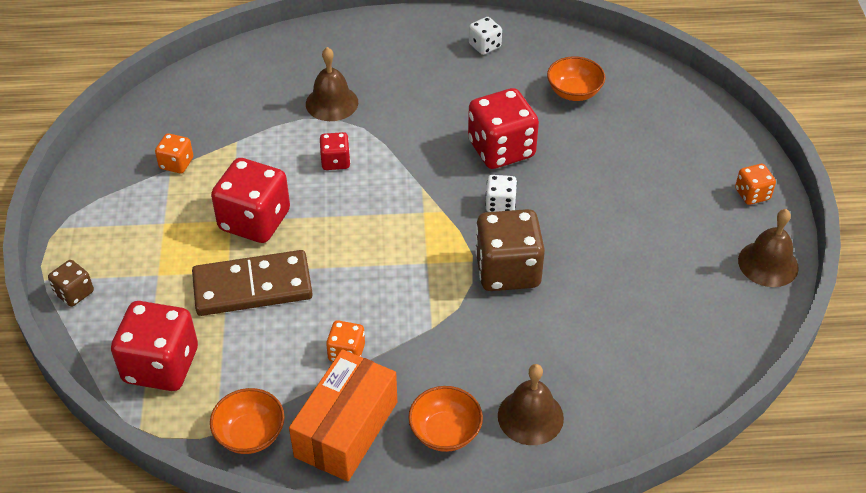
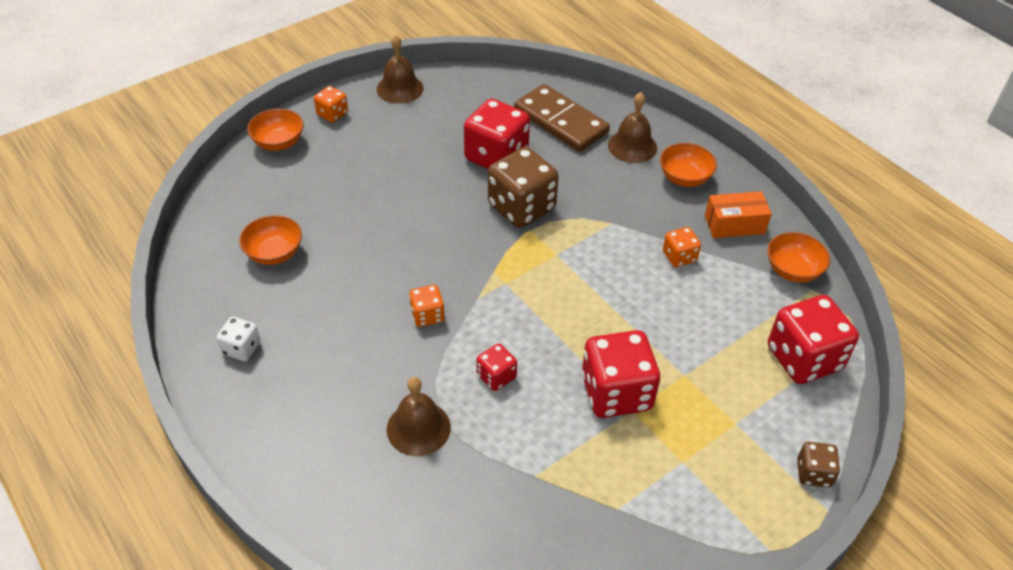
camera: 125 degrees left, 0 degrees up
(176, 163) = (607, 508): orange dice -> orange dice (427, 315)
(252, 287) = (681, 348): brown domino -> brown domino (561, 121)
(346, 429) = (734, 224): orange box -> orange box, size x0.65
(500, 204) = (456, 241): white dice -> none
(501, 149) = (389, 269): red dice -> red dice (496, 156)
(727, 142) = (278, 143): none -> orange bowl

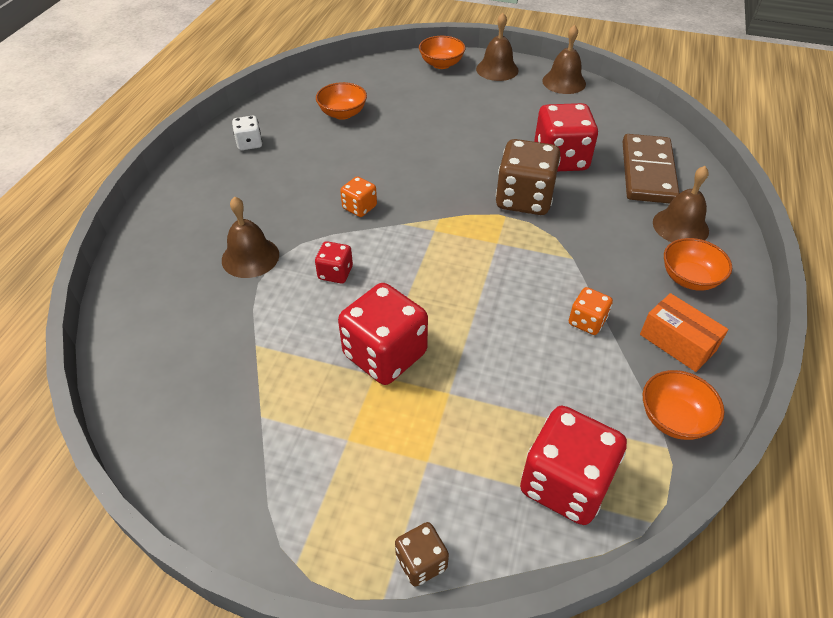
camera: 55 degrees right, 0 degrees up
(332, 114) = (497, 69): orange dice -> brown bell

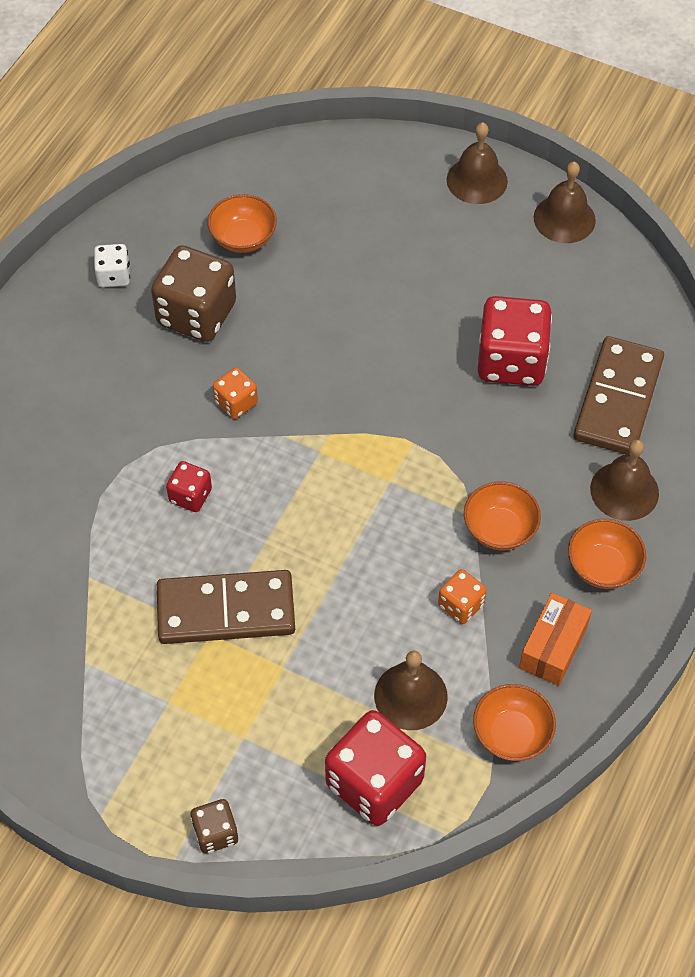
camera: 10 degrees right, 10 degrees up
(250, 257) = (95, 458): brown bell -> brown bell (410, 696)
(385, 354) = (226, 611): red dice -> brown domino
(441, 64) = (400, 159): orange bowl -> orange bowl (499, 529)
(524, 199) = (443, 419): brown dice -> brown dice (196, 314)
(677, 342) = (553, 647): orange box -> orange box turned 60 degrees clockwise

